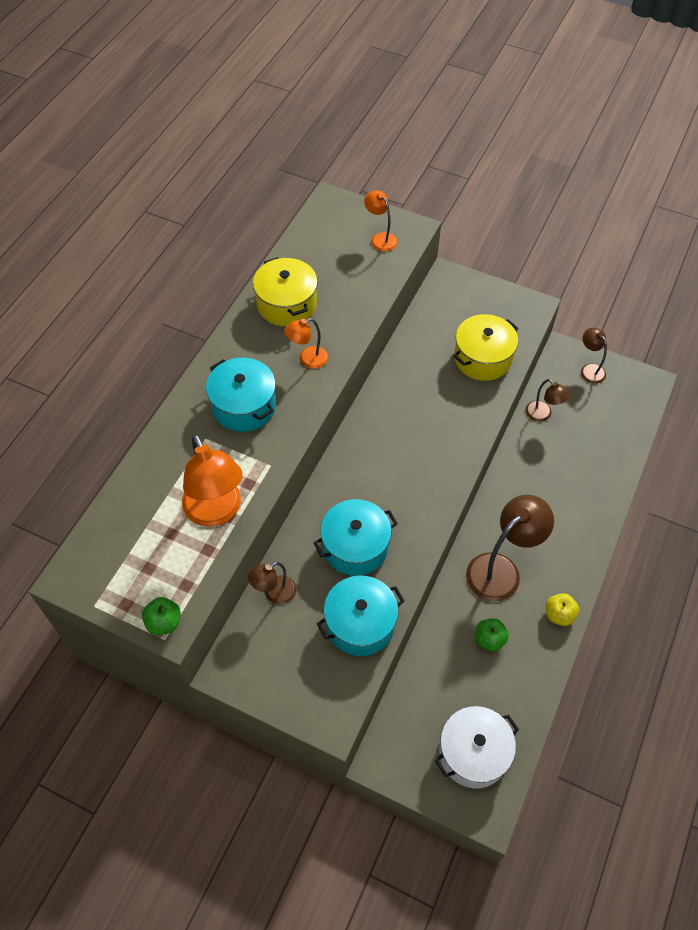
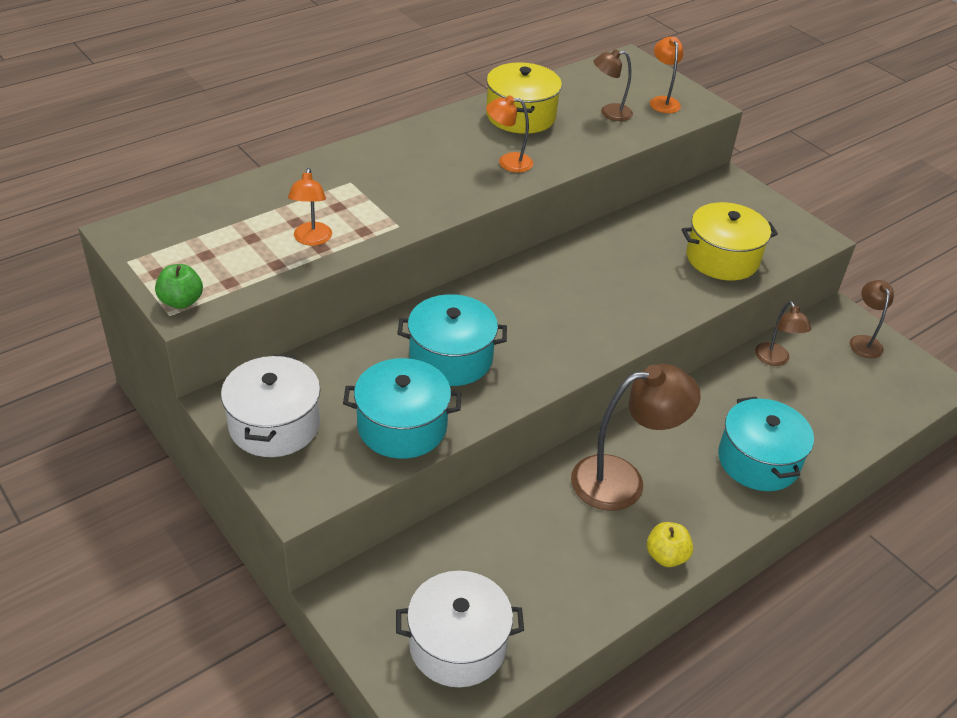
camera: 25 degrees right, 15 degrees down
(216, 512) = (311, 239): orange lamp -> orange lamp, size x0.54
(244, 406) = (411, 173): turquoise pot -> turquoise pot (758, 461)
(274, 594) = (330, 360): brown lamp -> brown lamp (609, 113)
(274, 670) = (274, 424): none -> white pot
(489, 639) = (560, 541): green apple -> none

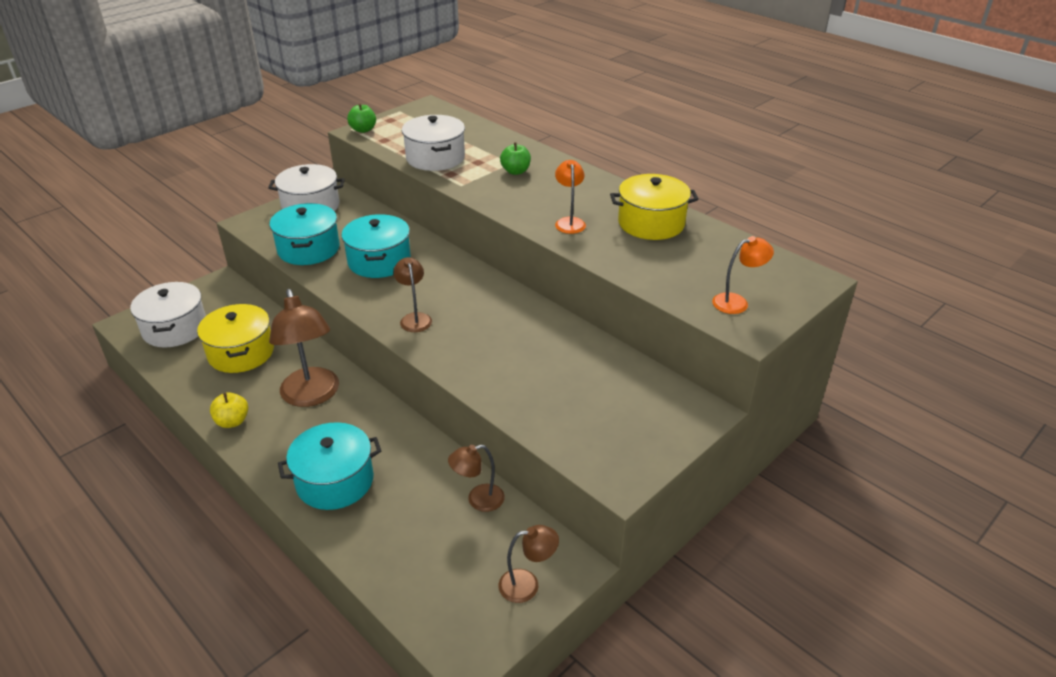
camera: 85 degrees right, 5 degrees down
(311, 239) = (435, 158): orange lamp -> white pot
(375, 181) = (515, 171): none -> green apple
(609, 113) = (689, 270): brown lamp -> brown lamp (414, 318)
(722, 258) = (551, 403): yellow pot -> yellow pot (241, 353)

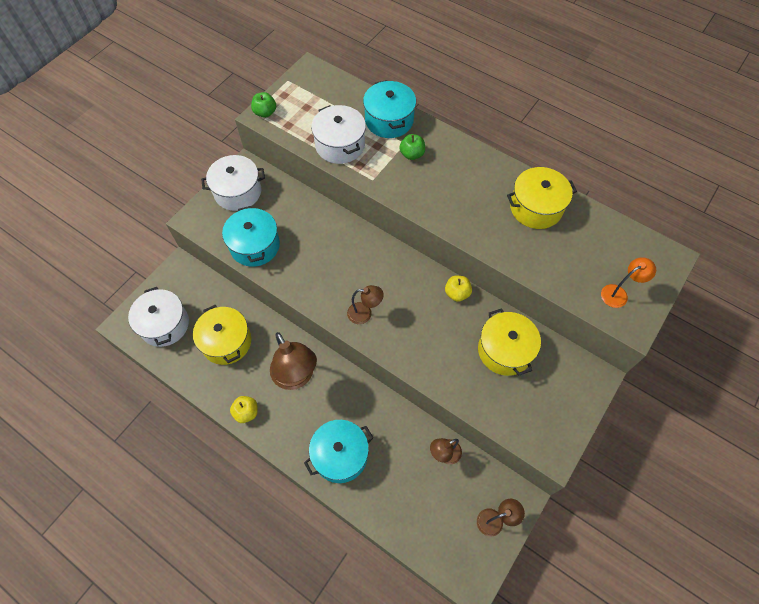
camera: 10 degrees left, 25 degrees up
(379, 261) = (316, 252): turquoise pot -> turquoise pot (389, 120)
(414, 318) = (365, 313): brown lamp -> brown lamp turned 120 degrees clockwise
(539, 313) = (457, 293): none -> yellow apple
(569, 222) = (472, 215): orange lamp -> none
(584, 371) = (504, 350): none -> yellow pot

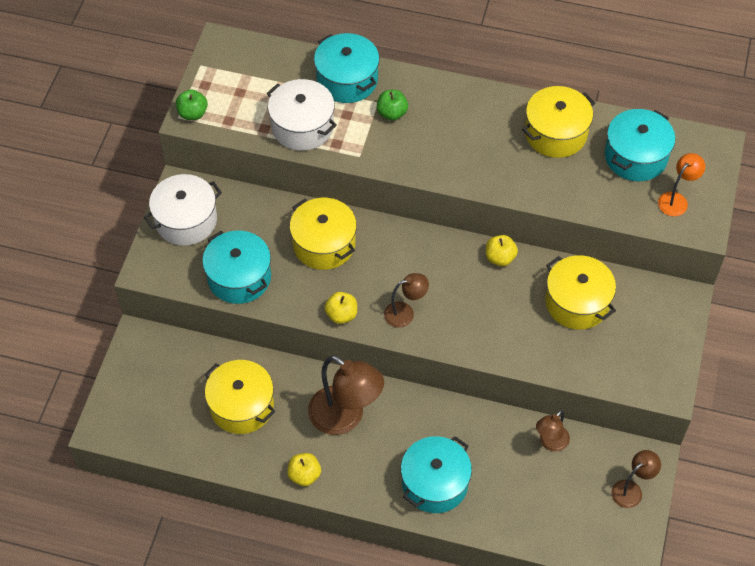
camera: 20 degrees left, 5 degrees down
(164, 324) = (154, 411): white pot -> none
(316, 299) = (341, 315): none -> yellow apple
(327, 240) = (324, 244): none -> yellow pot
(596, 246) = (635, 156): none -> turquoise pot

